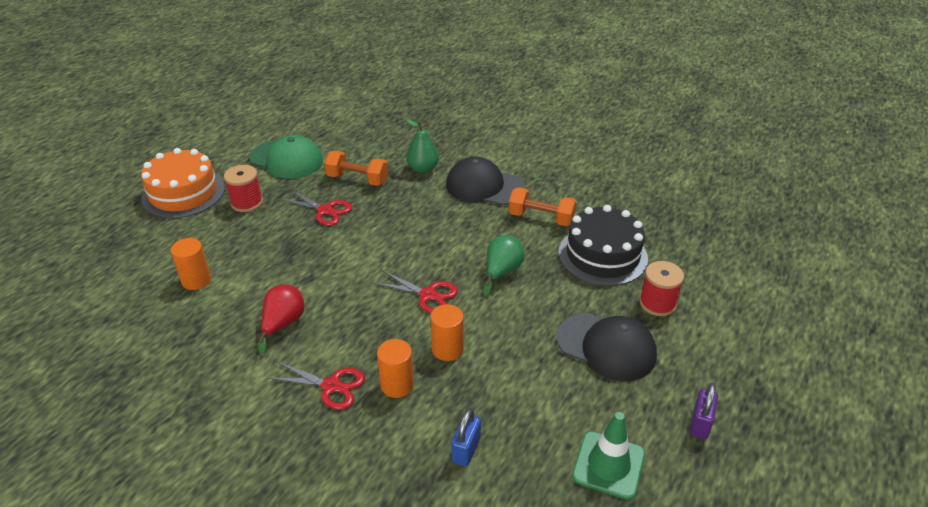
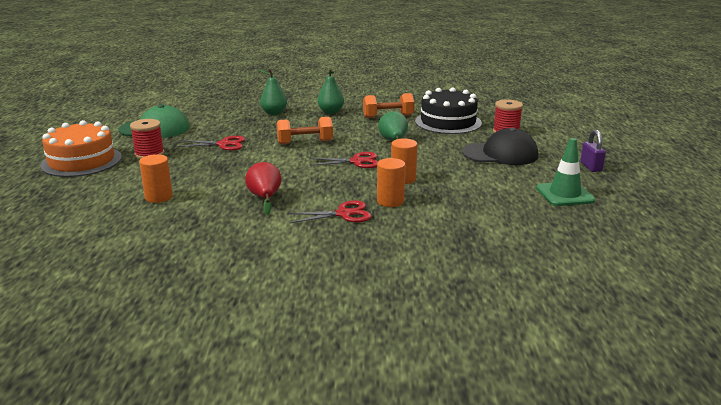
camera: 30 degrees left, 15 degrees down
(357, 179) = (229, 126): orange dumbbell -> orange dumbbell (305, 142)
(466, 449) = (474, 213): blue padlock -> none
(484, 186) = (330, 112): black cap -> green pear

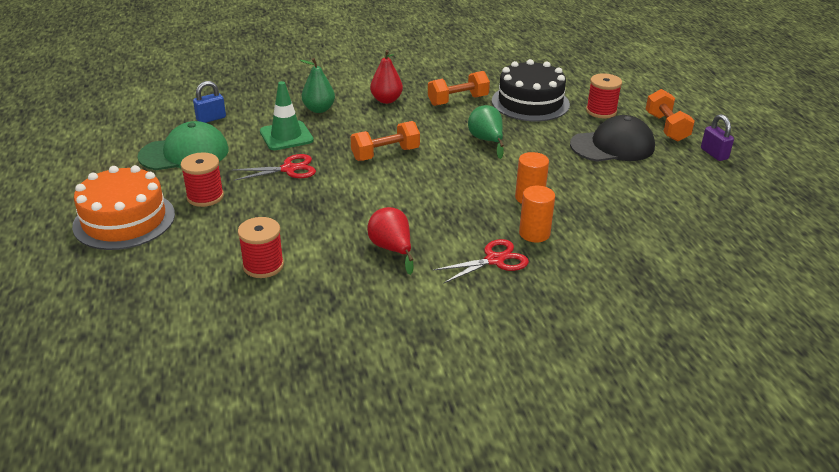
camera: 15 degrees left, 10 degrees up
(158, 197) = (263, 265): orange cylinder -> red spool
(190, 112) = (211, 118): none -> blue padlock
(330, 112) = (386, 100): green pear -> red pear
(357, 161) = (463, 177): red scissors -> none
(558, 147) = (666, 127): none -> orange dumbbell
(565, 194) = (708, 197): green traffic cone -> green traffic cone (286, 136)

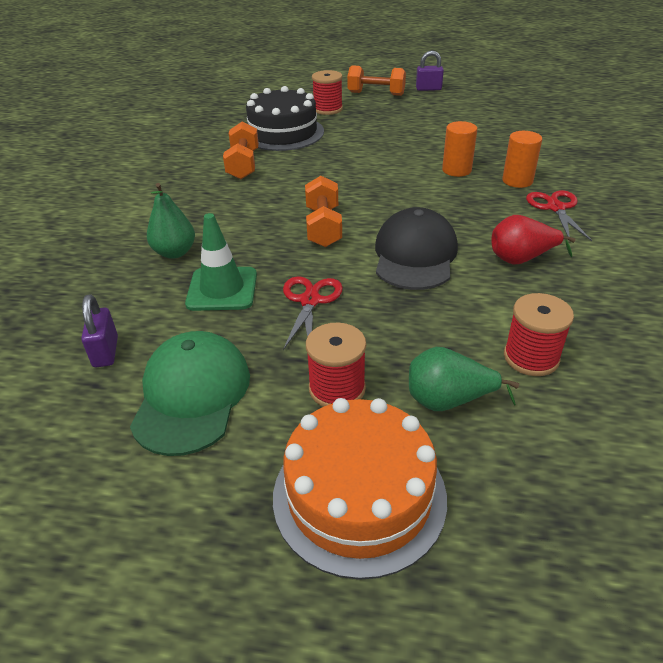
camera: 65 degrees left, 5 degrees up
(211, 118) = (106, 352): blue padlock -> purple padlock
(386, 100) = (199, 203): red pear -> none
(486, 141) = (339, 167): green pear -> green pear (448, 401)
(612, 146) = (390, 118): black cap -> black cap (415, 255)

